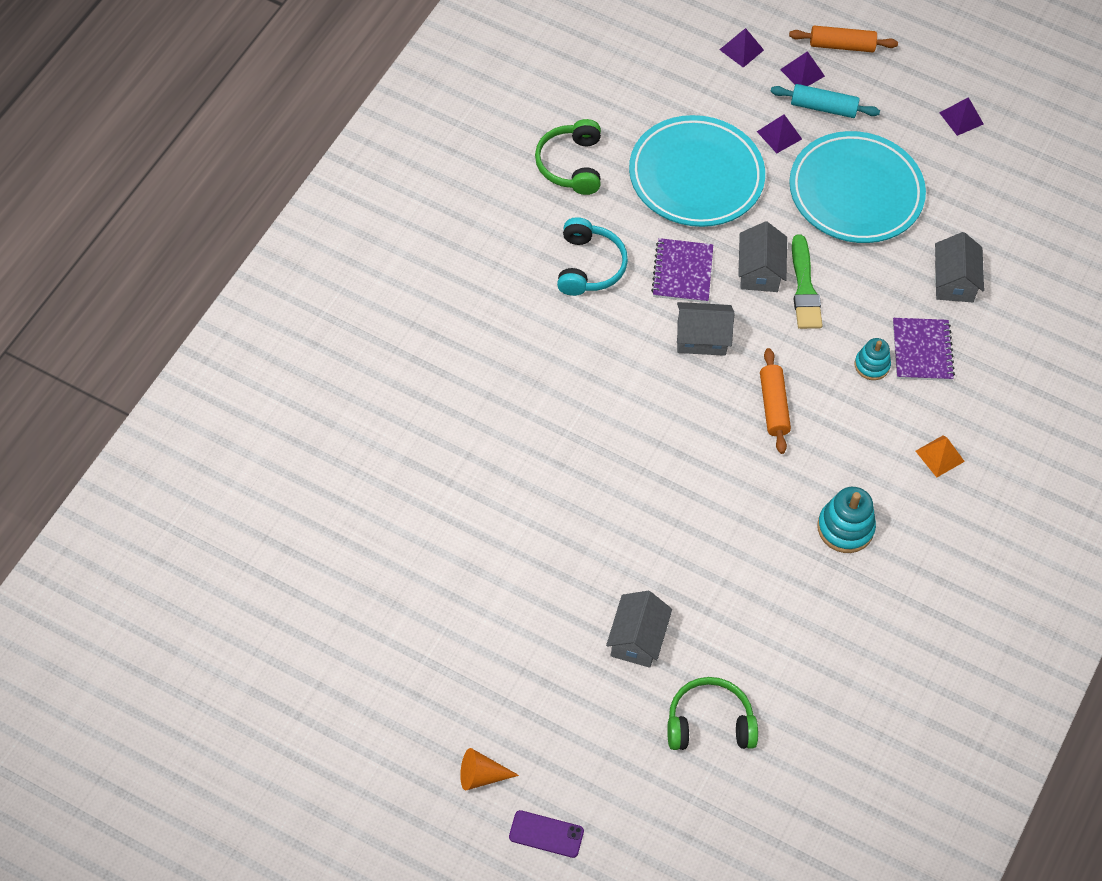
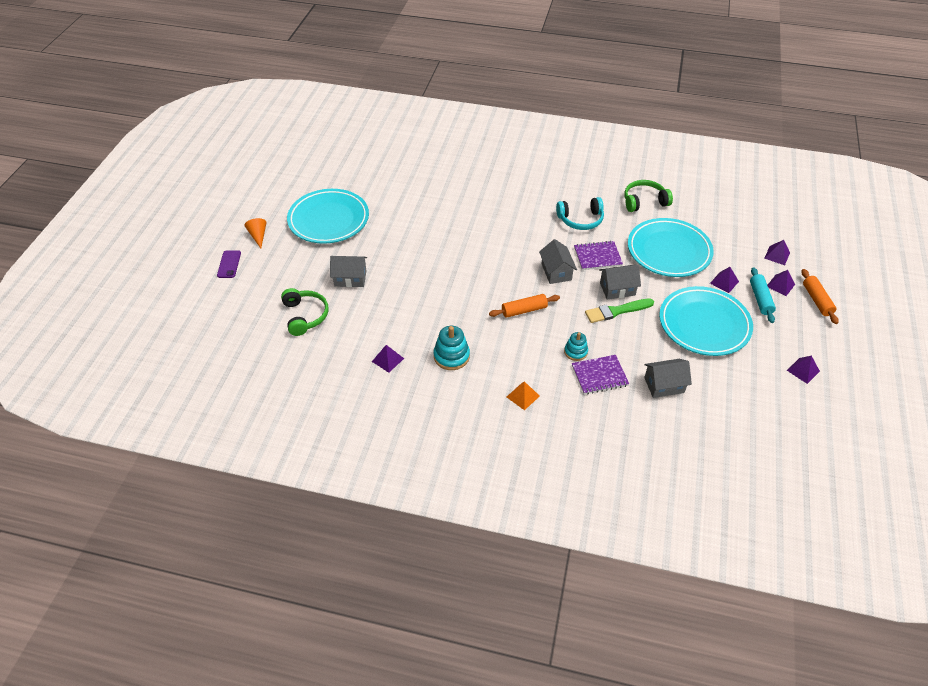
camera: 80 degrees right, 10 degrees down
(472, 649) = (328, 220): none -> turquoise plate
(833, 617) = (388, 360): none -> purple pyramid

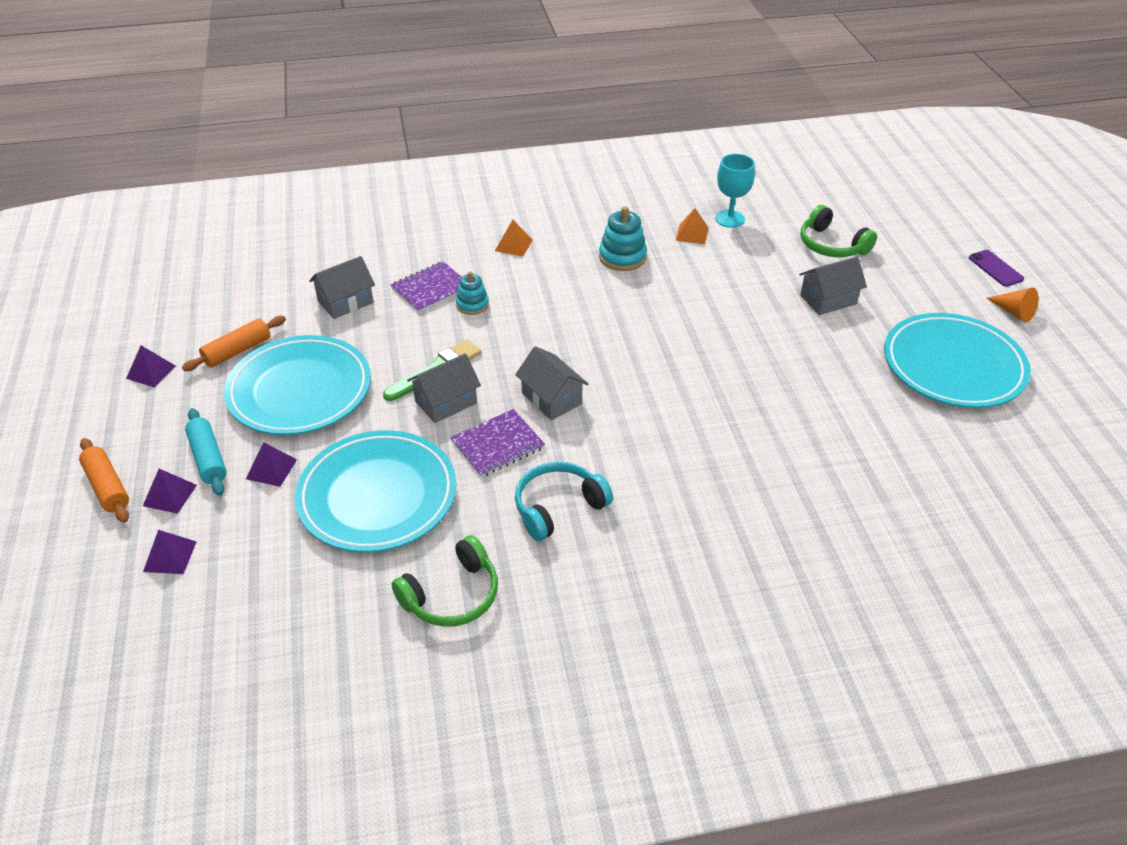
camera: 155 degrees right, 5 degrees down
(349, 364) = (730, 219): none -> turquoise goblet
(388, 360) = (692, 234): purple pyramid -> orange pyramid
(524, 310) = (567, 332): orange rolling pin -> orange rolling pin (237, 351)

